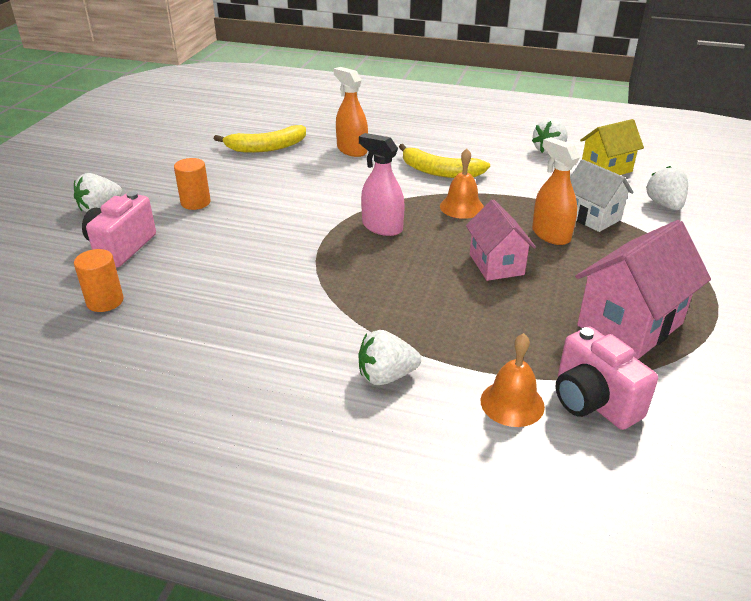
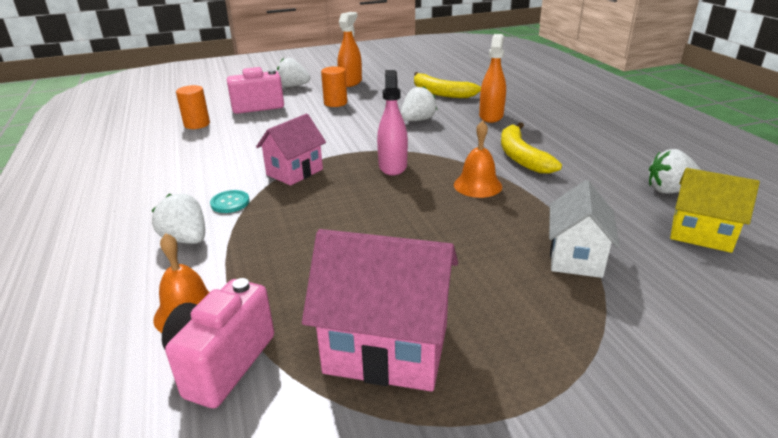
camera: 55 degrees right, 5 degrees down
(343, 331) = (230, 203): none -> turquoise button
(496, 264) = (403, 233): pink house -> pink house (294, 172)
(550, 235) = (499, 244): orange spray bottle -> orange spray bottle (350, 82)
(664, 205) = (695, 300): white strawberry -> white strawberry (417, 120)

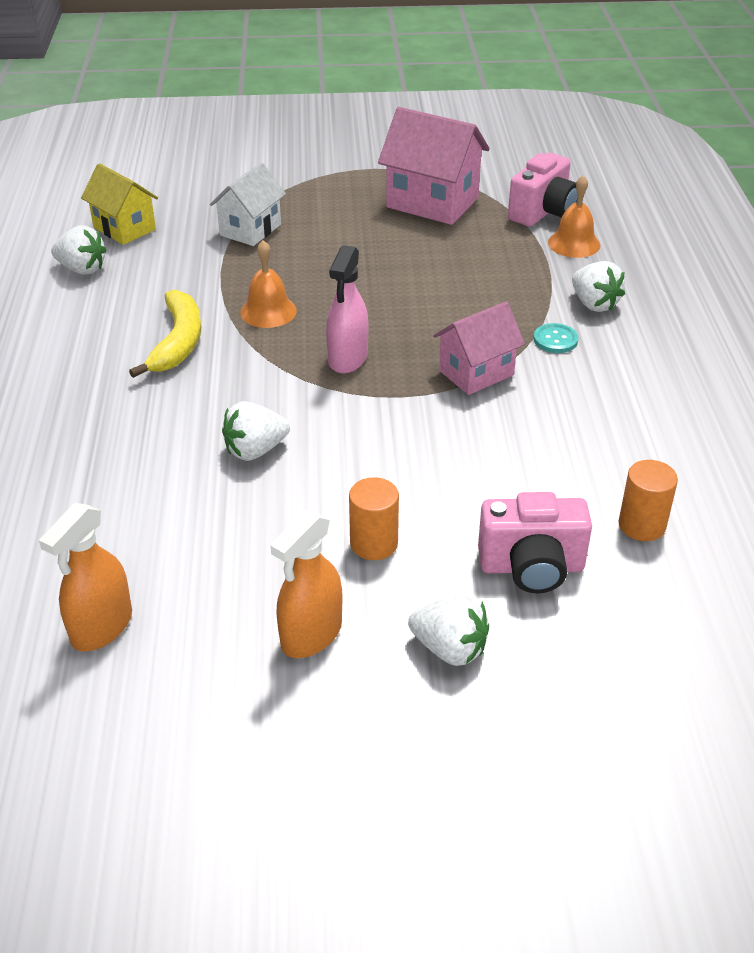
camera: 165 degrees left, 10 degrees up
(440, 93) = (153, 533): yellow banana -> none
(491, 116) = (132, 435): orange spray bottle -> orange spray bottle (101, 627)

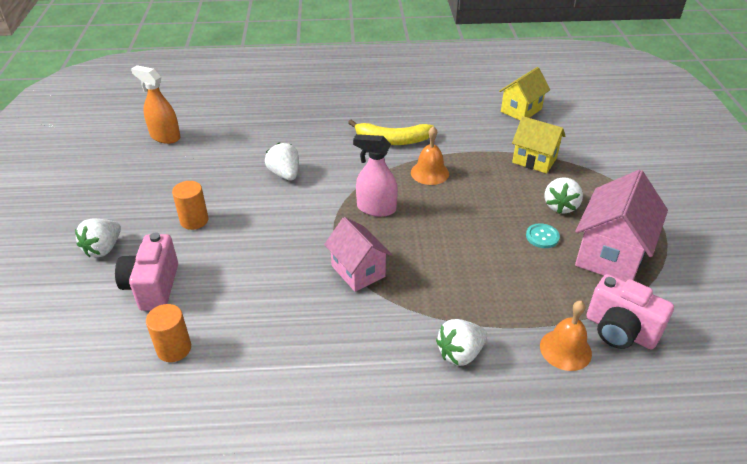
camera: 90 degrees right, 0 degrees up
(82, 269) = (468, 100): white strawberry -> white strawberry (560, 206)
(250, 230) = (534, 160): white house -> yellow house
(311, 635) = (134, 199): orange spray bottle -> none
(555, 340) = (403, 321): turquoise button -> turquoise button (542, 237)

